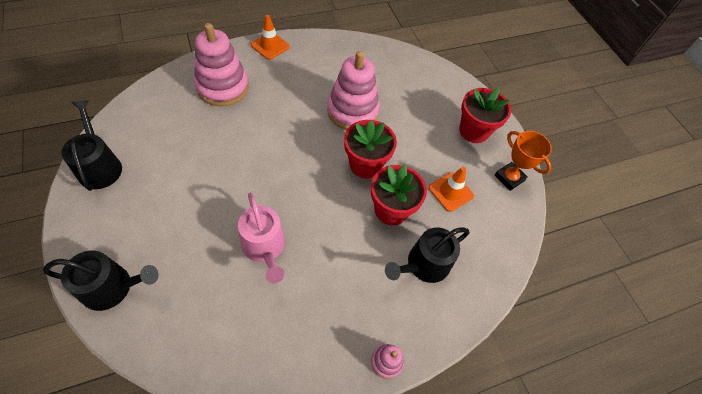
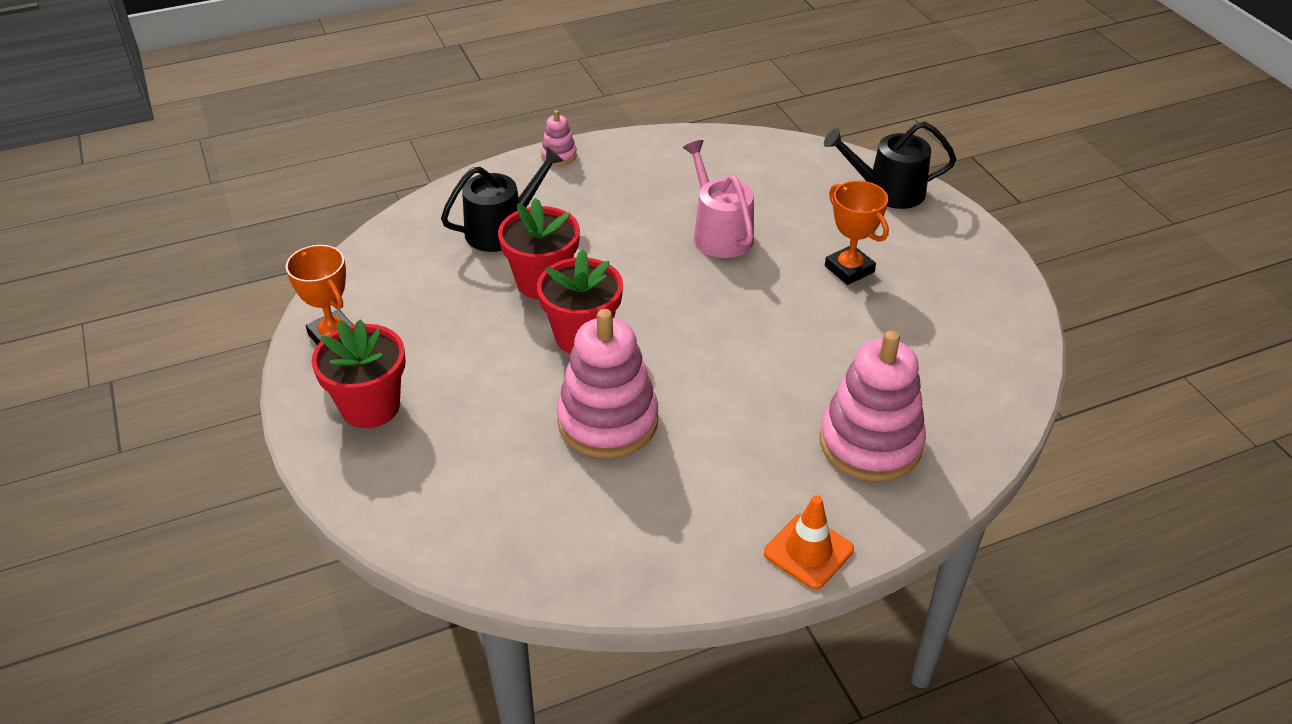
camera: 175 degrees left, 15 degrees down
(99, 166) = (996, 303): black watering can -> none
(183, 203) = (849, 269): none -> orange trophy
(450, 192) = (443, 310): orange traffic cone -> none

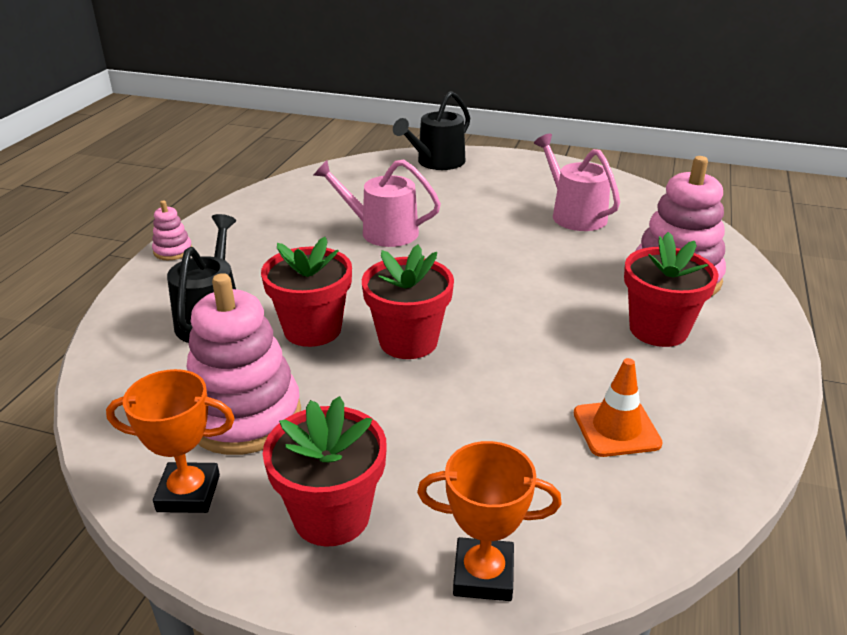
camera: 50 degrees left, 10 degrees down
(608, 421) = (527, 376): pink stacking toy -> pink stacking toy (244, 416)
(763, 467) = (658, 329): none -> red flower pot
(808, 551) = (765, 352): orange traffic cone -> orange traffic cone (616, 428)
(849, 269) = (492, 207): orange trophy -> orange trophy (483, 575)
(906, 325) = (574, 214): none -> pink watering can

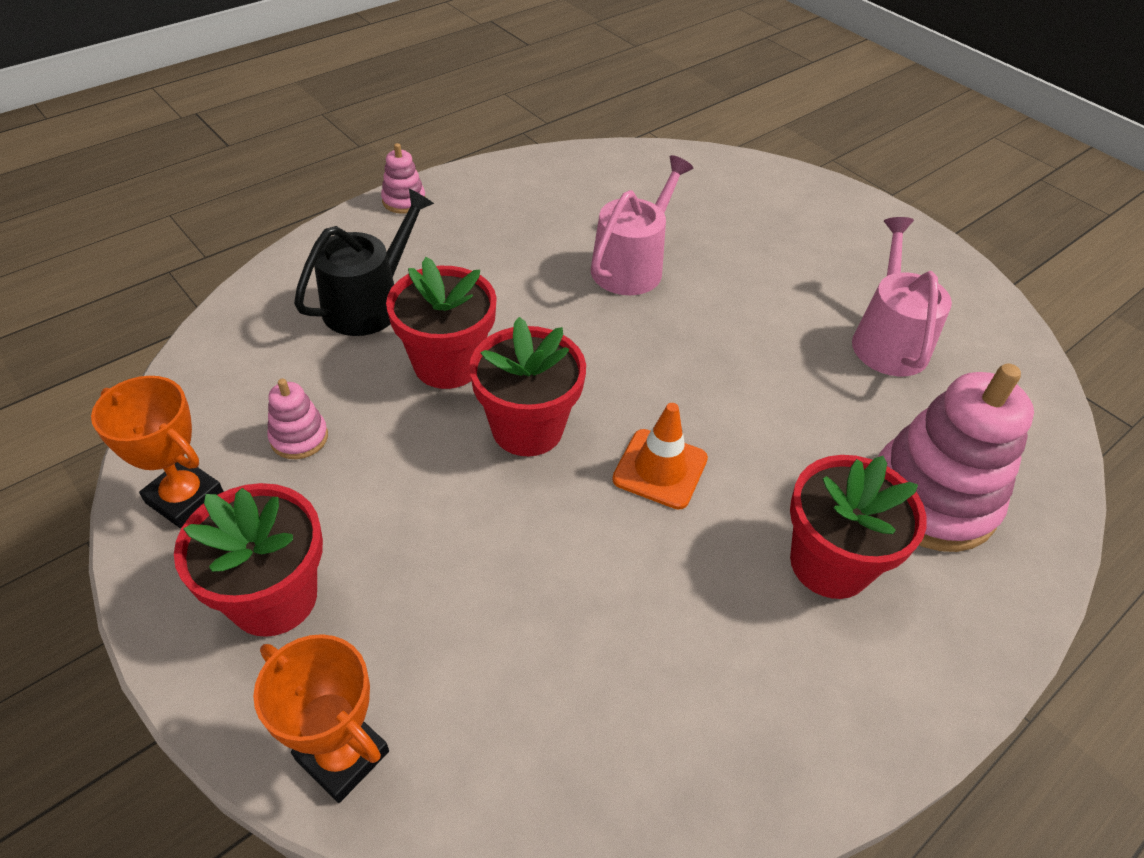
camera: 30 degrees right, 15 degrees up
(244, 416) = (299, 437): pink stacking toy -> pink stacking toy, size x0.45
(382, 231) = (632, 266): pink watering can -> pink watering can turned 75 degrees clockwise
(437, 162) = (785, 189): black watering can -> none
(616, 428) = (643, 669): orange traffic cone -> orange traffic cone (660, 469)

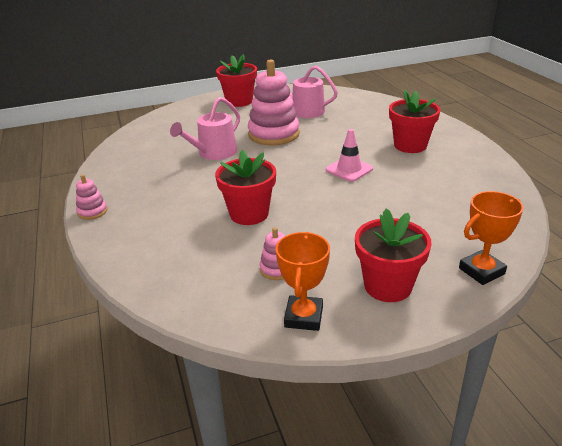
camera: 65 degrees left, 15 degrees down
(185, 498) = (304, 317): orange trophy -> orange trophy turned 45 degrees counterclockwise
(369, 303) = (180, 234): black watering can -> none
(527, 428) = (308, 197): red flower pot -> red flower pot (239, 101)
(632, 266) = (214, 153): pink watering can -> pink watering can turned 105 degrees counterclockwise
(660, 469) = (349, 169): orange traffic cone -> pink traffic cone
(931, 499) = (387, 122): pink stacking toy -> pink stacking toy (273, 134)

